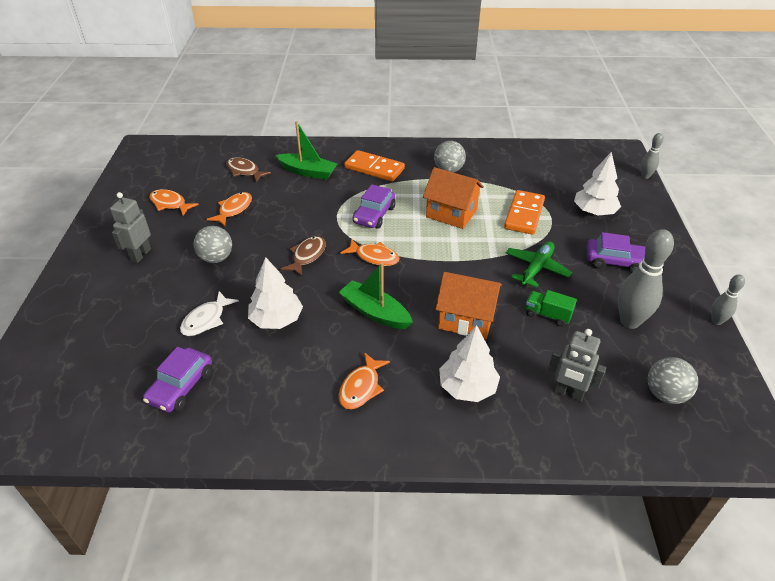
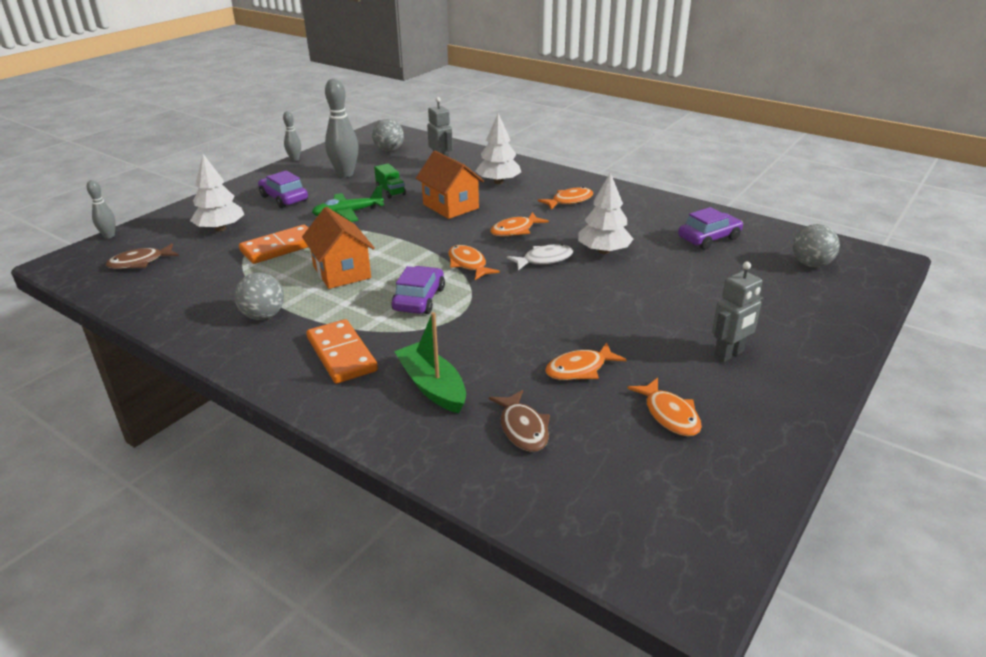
camera: 145 degrees left, 10 degrees down
(206, 319) = (670, 271): white fish -> white fish (544, 260)
(216, 258) = (634, 318): grey ball -> grey ball (811, 264)
(307, 256) = (533, 287): brown fish -> brown fish (140, 262)
(374, 215) = (419, 299): purple car -> purple car turned 45 degrees counterclockwise
(375, 312) = (515, 230): green boat -> orange fish

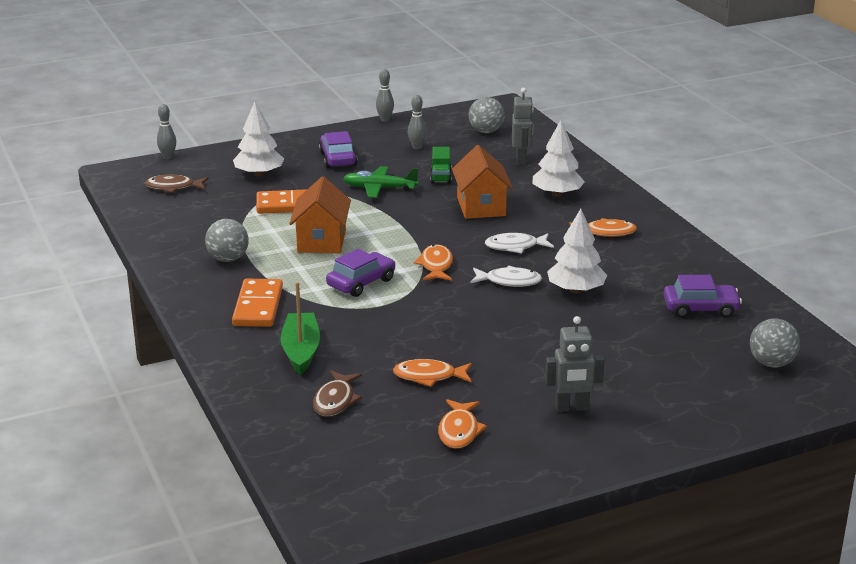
camera: 30 degrees right, 5 degrees down
(345, 174) = (417, 147): grey bowling pin -> grey bowling pin, size x0.54
(515, 230) = (515, 247): orange fish -> white fish

